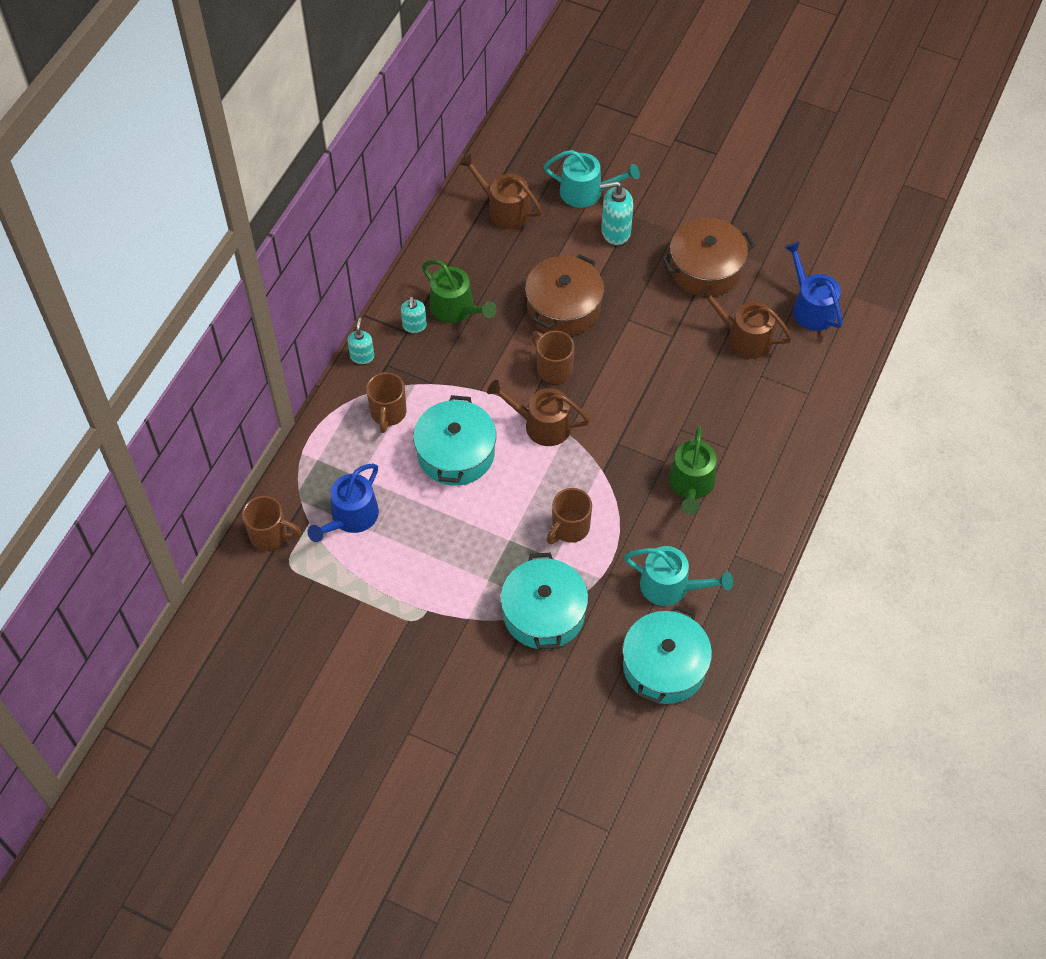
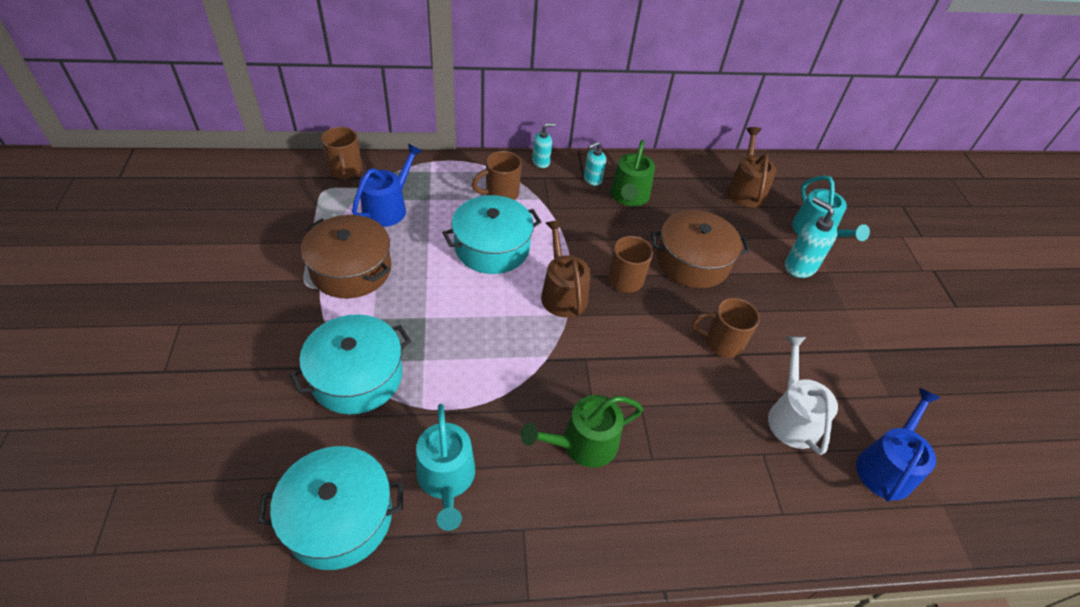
camera: 55 degrees right, 10 degrees down
(351, 517) = (388, 208): blue watering can -> blue watering can turned 120 degrees clockwise
(569, 528) = (465, 358): brown mug -> brown mug (721, 342)
(705, 268) = (833, 349): brown pot -> brown pot (351, 269)
(744, 337) = (792, 417): brown watering can -> white watering can

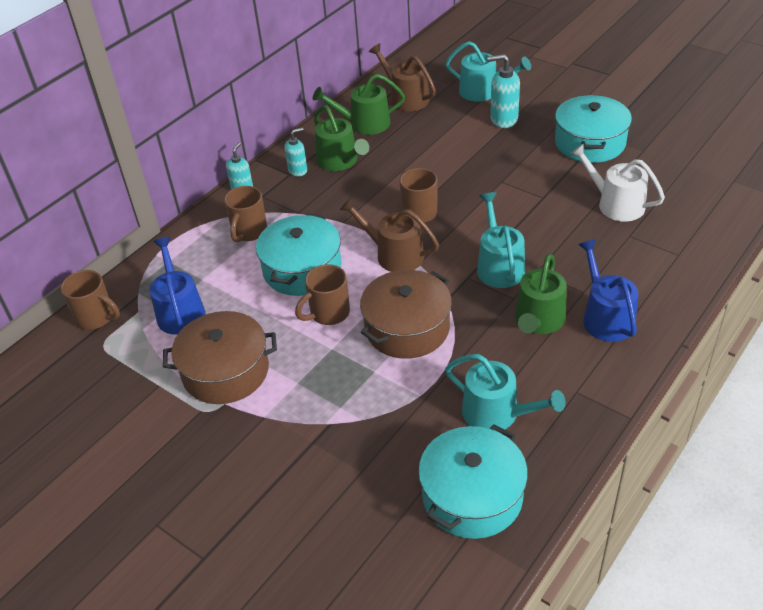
camera: 40 degrees left, 5 degrees down
(357, 376) = (347, 422): turquoise pot -> turquoise pot (590, 143)
(592, 179) = (298, 170): turquoise soap dispenser -> turquoise soap dispenser turned 135 degrees counterclockwise
(620, 373) = (499, 266): none -> turquoise watering can
(686, 184) = (364, 124): none -> green watering can
(692, 261) = (441, 168): brown pot -> brown pot (407, 328)
(721, 342) = (526, 199): brown mug -> brown mug (328, 313)
(886, 466) = (688, 187): blue watering can -> blue watering can (605, 317)

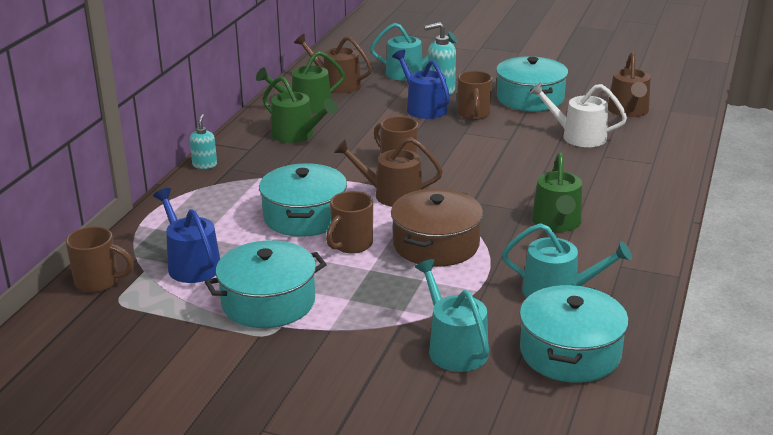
camera: 20 degrees left, 15 degrees down
(225, 371) = (268, 302): brown pot -> turquoise pot
(249, 232) = (231, 196): brown mug -> brown mug (473, 114)
(298, 170) = (257, 146): turquoise soap dispenser -> none
(499, 266) = (497, 190): turquoise watering can -> turquoise watering can (454, 348)
(605, 317) = (615, 212): blue watering can -> blue watering can (423, 108)
(686, 175) = (628, 111): none -> brown watering can

